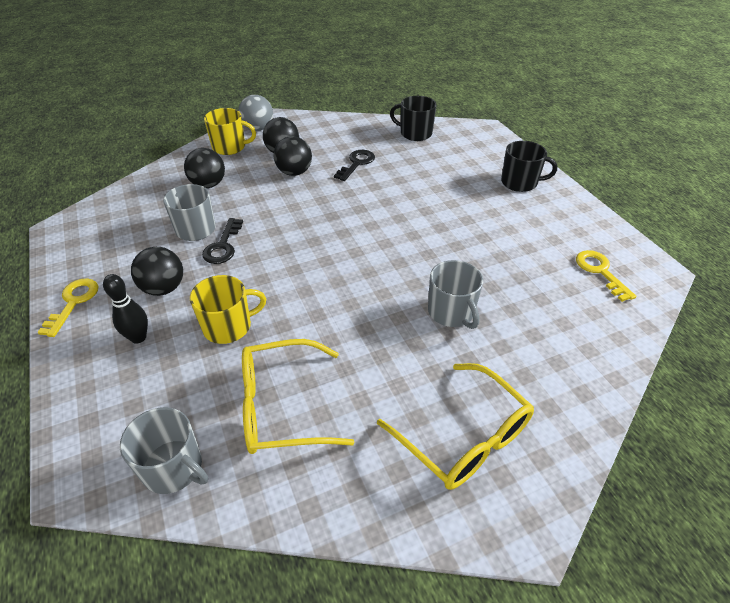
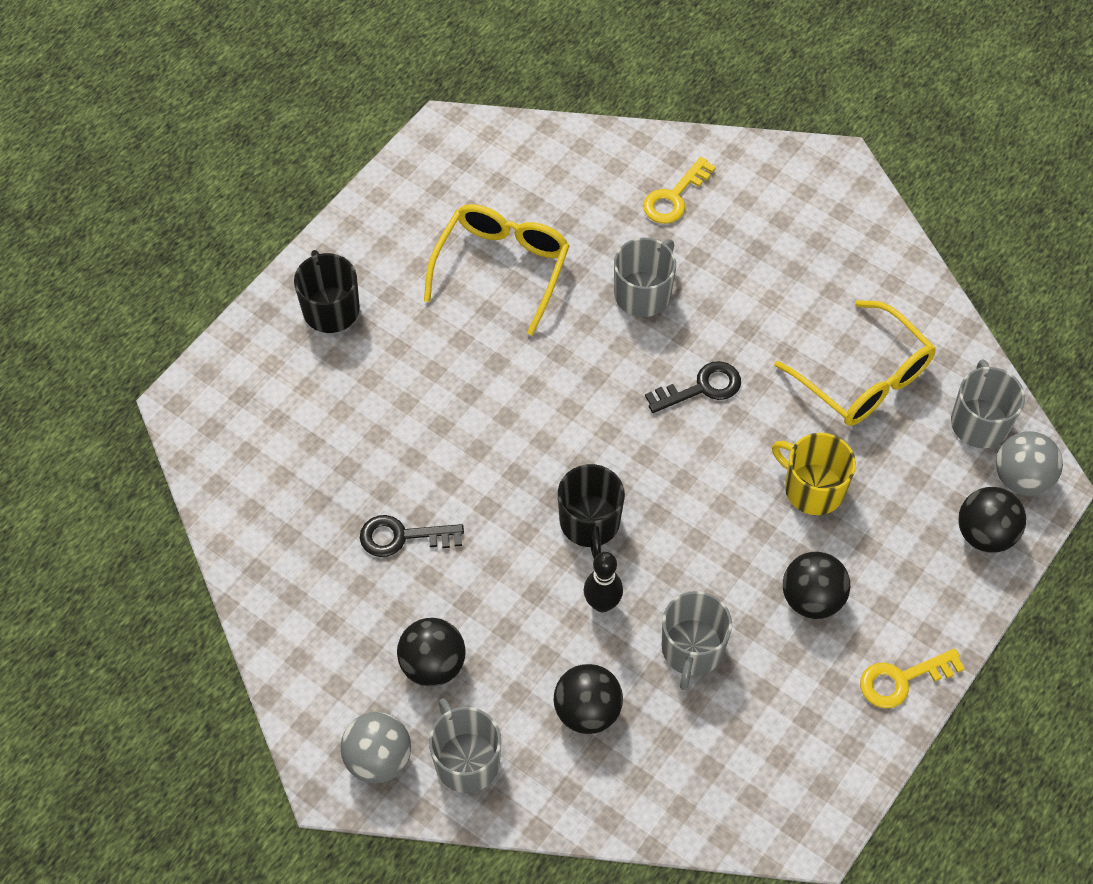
camera: 120 degrees left, 15 degrees up
(102, 465) = (1021, 478): none -> grey ball
(138, 337) = (890, 565): black bowling pin -> black bowling pin (602, 603)
(223, 246) = (699, 589): black key -> black key (701, 388)
(230, 147) = (466, 760): yellow mug -> grey mug
(294, 172) = (480, 610): black ball -> black ball (985, 534)
(415, 133) = (257, 499): black mug -> black mug (590, 523)
(464, 437) = (789, 228): yellow glasses -> yellow glasses (502, 267)
(600, 272) = (481, 180): yellow key -> yellow key (674, 197)

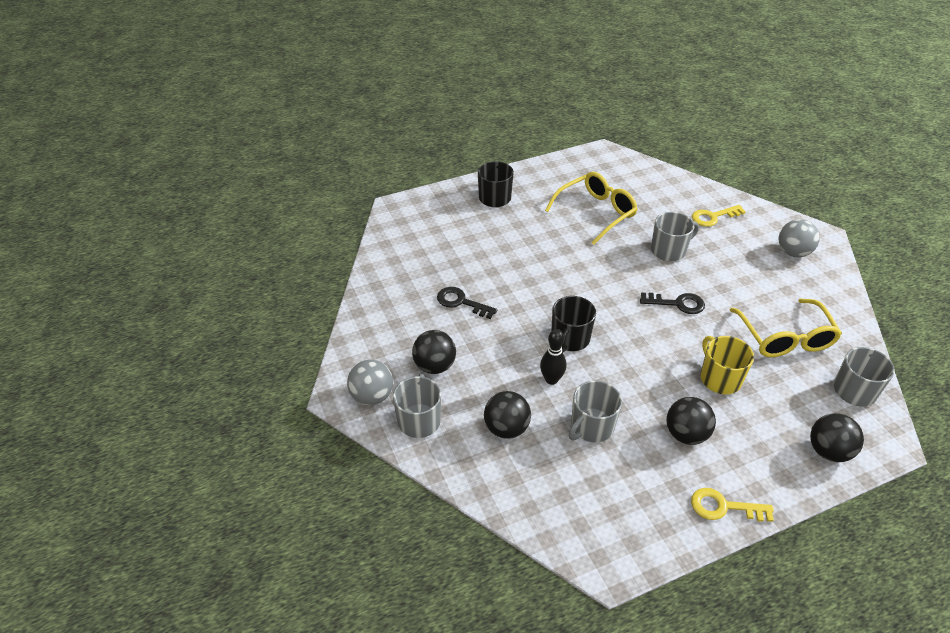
camera: 30 degrees right, 15 degrees down
(1021, 478) = (871, 432): grey ball -> grey ball (793, 252)

